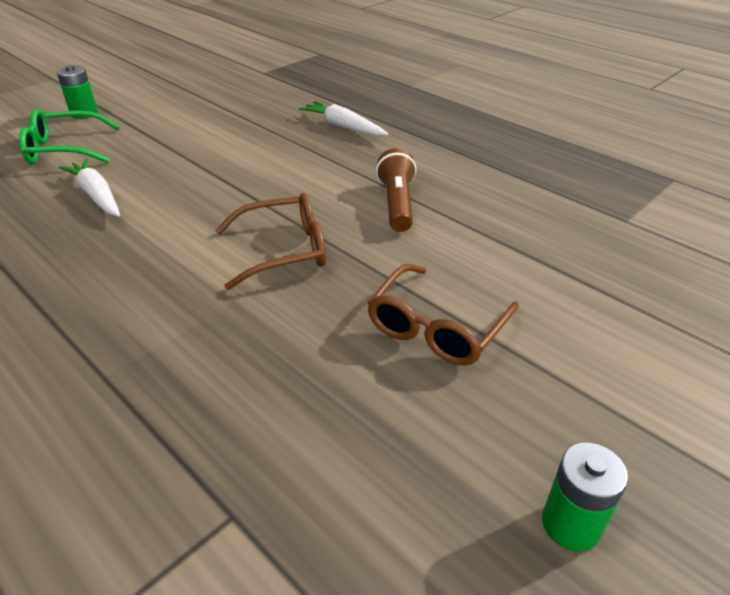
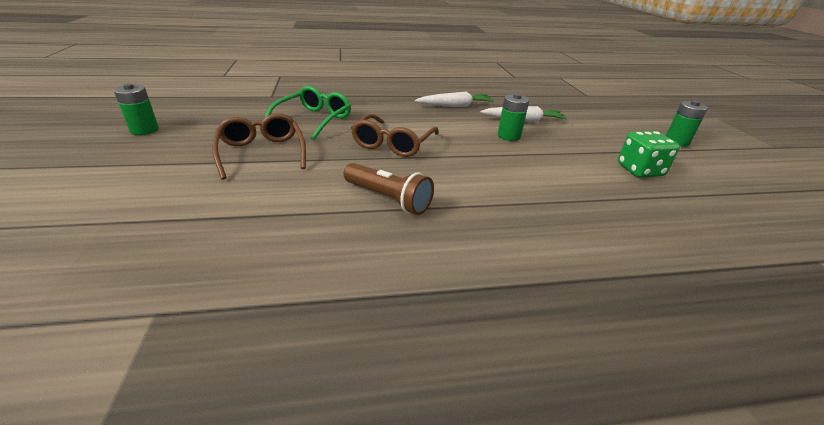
camera: 125 degrees right, 5 degrees down
(64, 149) = (603, 125): green glasses -> green glasses (314, 120)
(167, 191) = (509, 136): none -> green battery
(185, 121) = (640, 170): none -> green dice
(343, 126) = (577, 243): white carrot -> white carrot (455, 106)

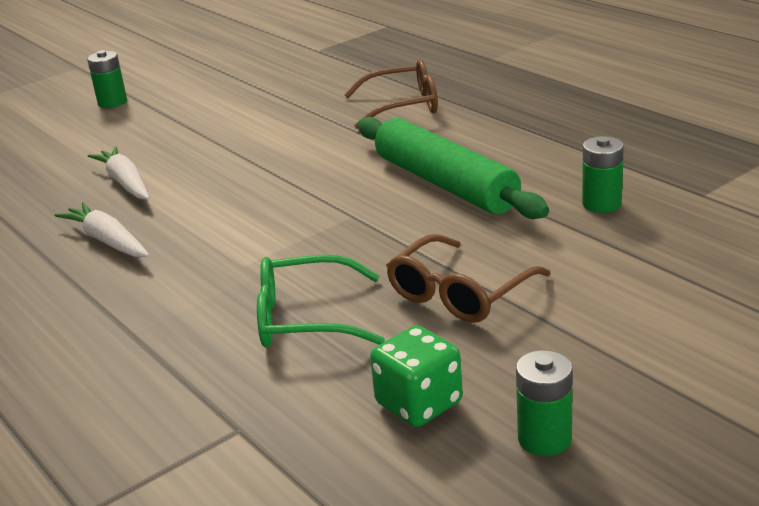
camera: 115 degrees left, 5 degrees down
(388, 199) = (445, 184): brown flashlight -> green rolling pin
(393, 144) = (315, 229): brown glasses -> brown glasses (403, 106)
(509, 136) = (198, 177): green battery -> green battery (601, 204)
(640, 170) = (222, 107): green dice -> green dice (419, 403)

